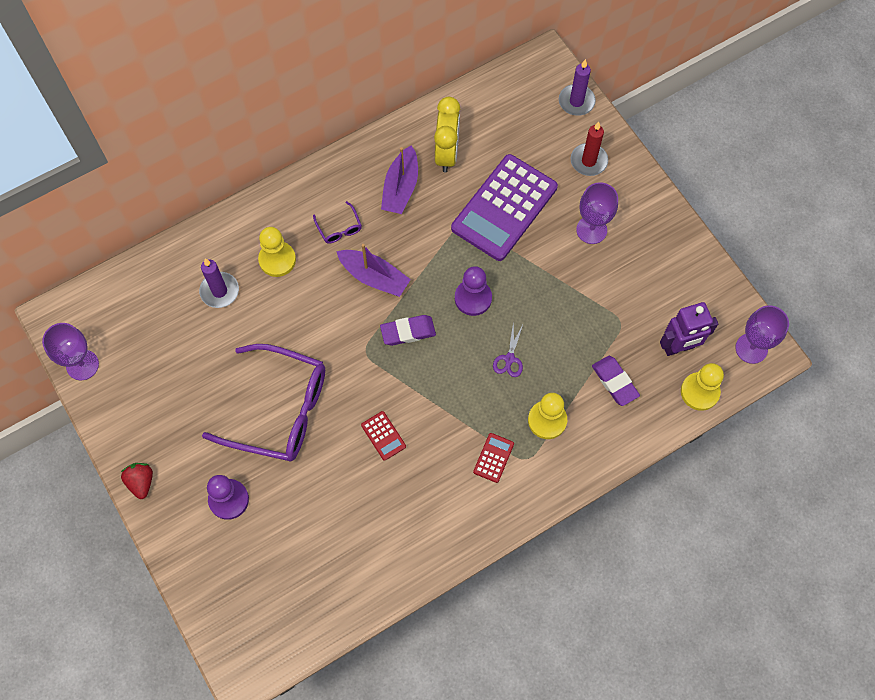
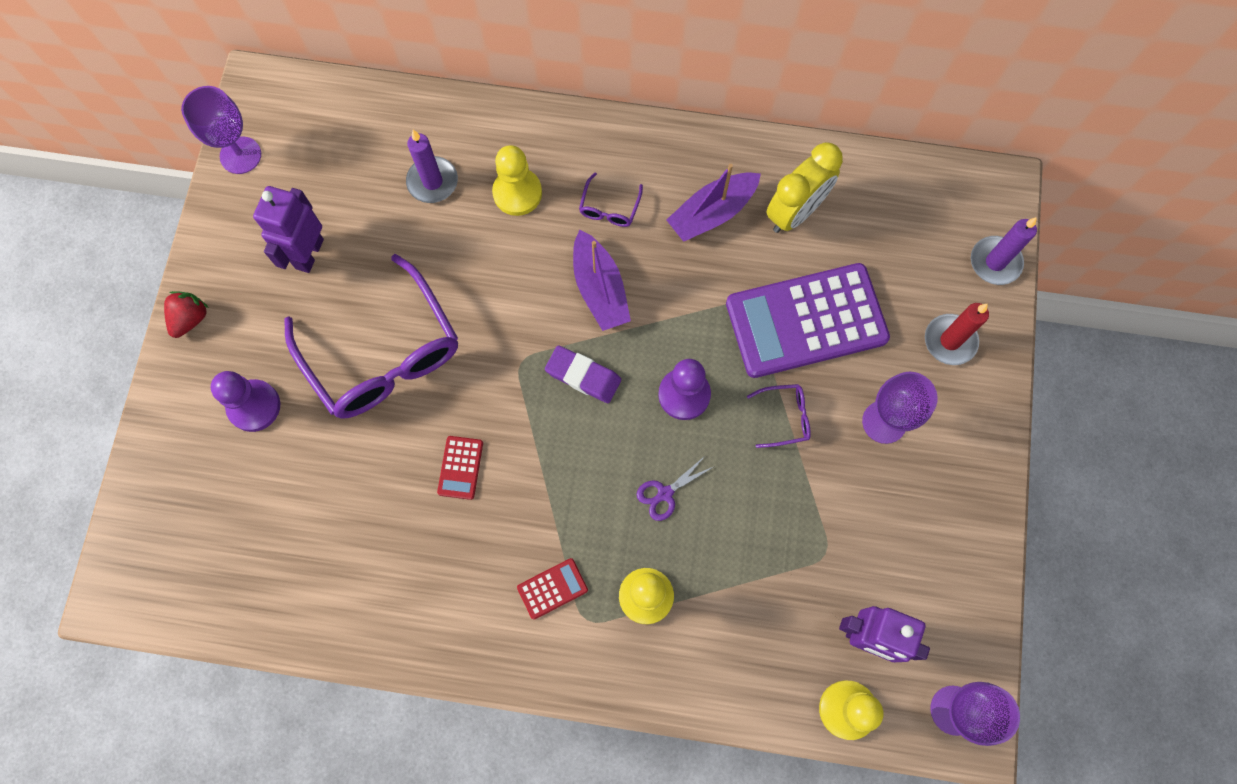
camera: 40 degrees right, 5 degrees up
(181, 389) = (309, 254): none -> purple robot
(537, 268) = (784, 417): none -> purple glasses
(614, 382) = (758, 616): purple eraser -> none

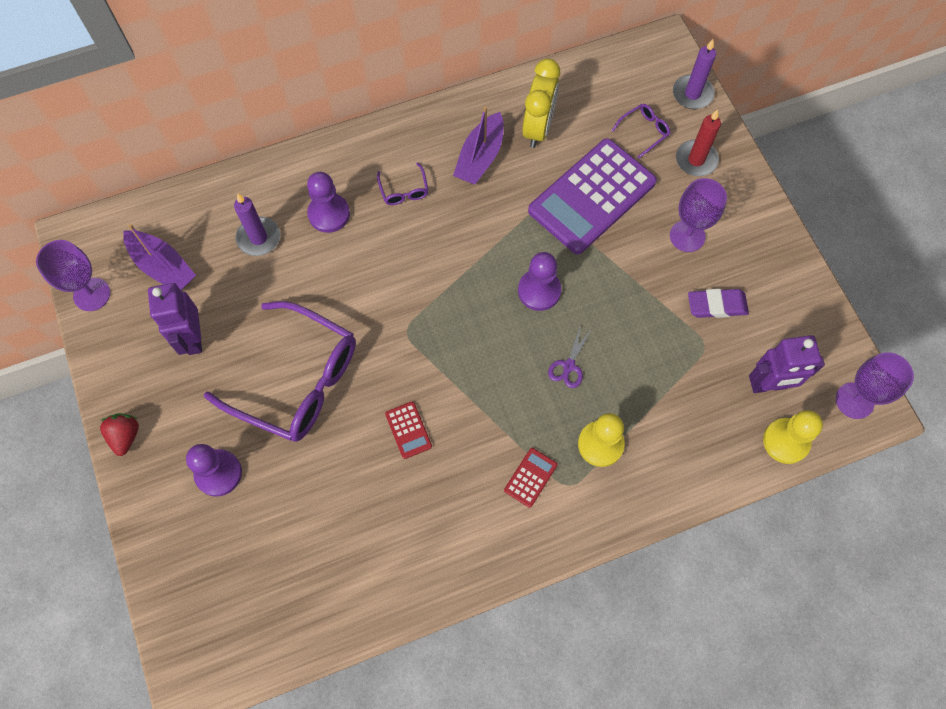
camera: 30 degrees left, 5 degrees down
(517, 193) = (329, 214): yellow pawn -> purple pawn
(583, 376) = (458, 316): purple eraser -> purple eraser (716, 305)
(600, 289) = (432, 250): purple boat -> purple boat (163, 267)
(784, 417) = (618, 269): purple glasses -> purple glasses (643, 131)

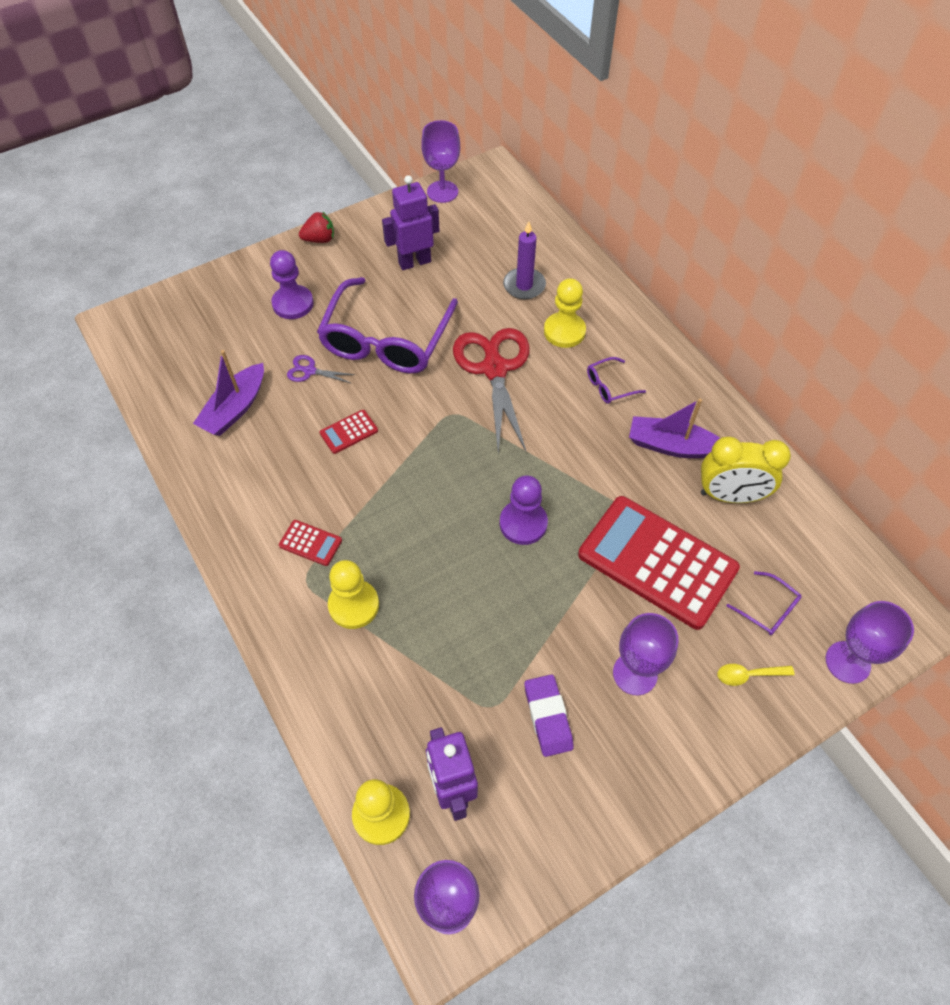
camera: 80 degrees right, 10 degrees down
(163, 267) = (478, 229): purple boat -> purple boat (235, 409)
(329, 214) = (564, 331): purple pawn -> yellow pawn
(360, 284) = (494, 369): none -> red scissors
(569, 366) = (439, 563): purple scissors -> purple scissors (310, 371)
(592, 197) = (657, 562): purple calculator -> red calculator
(692, 94) = (847, 662): purple candle -> purple goblet
(696, 160) = (748, 675): red candle -> yellow spoon

